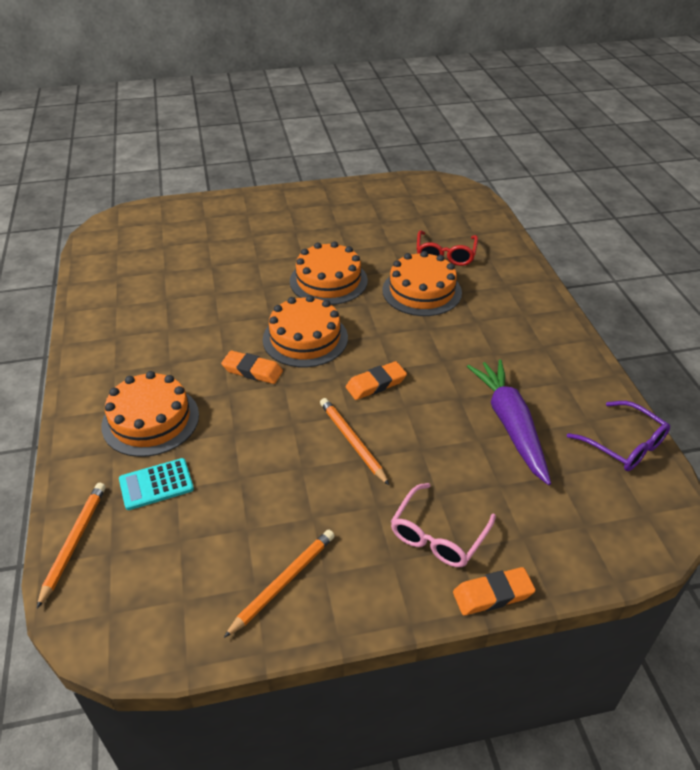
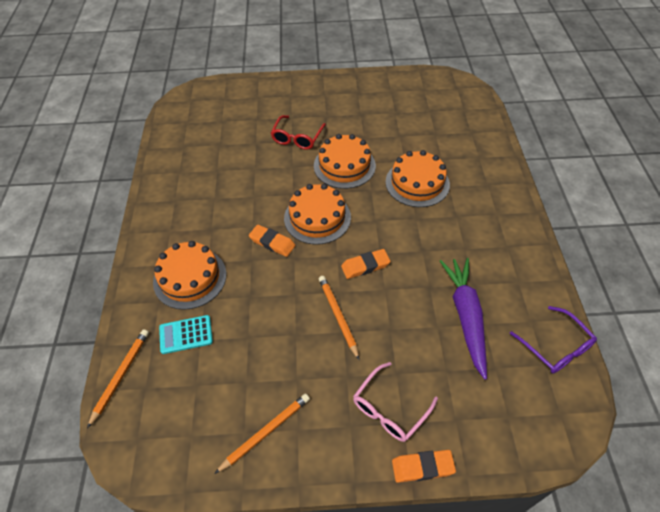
camera: 10 degrees right, 10 degrees up
(445, 254) = (443, 149): red glasses -> red glasses (297, 137)

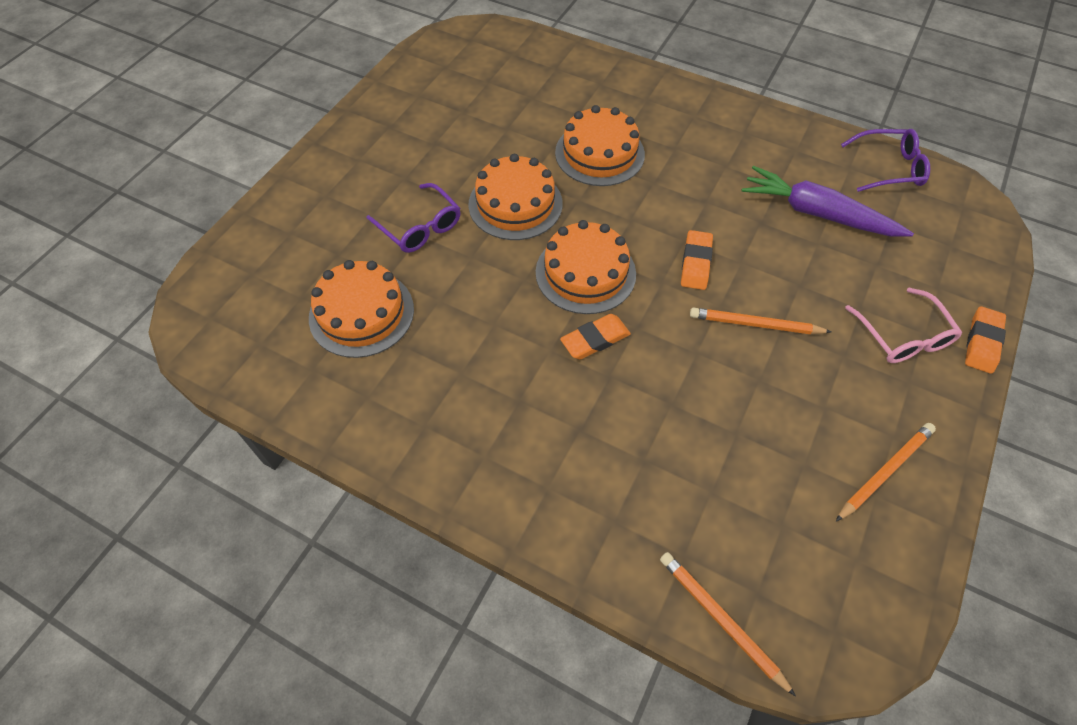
camera: 60 degrees left, 5 degrees up
(186, 334) = (693, 506): turquoise calculator -> none
(190, 278) = (594, 463): orange cake -> orange cake (361, 313)
(266, 432) = (885, 471): orange pencil -> orange pencil turned 60 degrees clockwise
(297, 137) = (419, 226): red glasses -> purple glasses

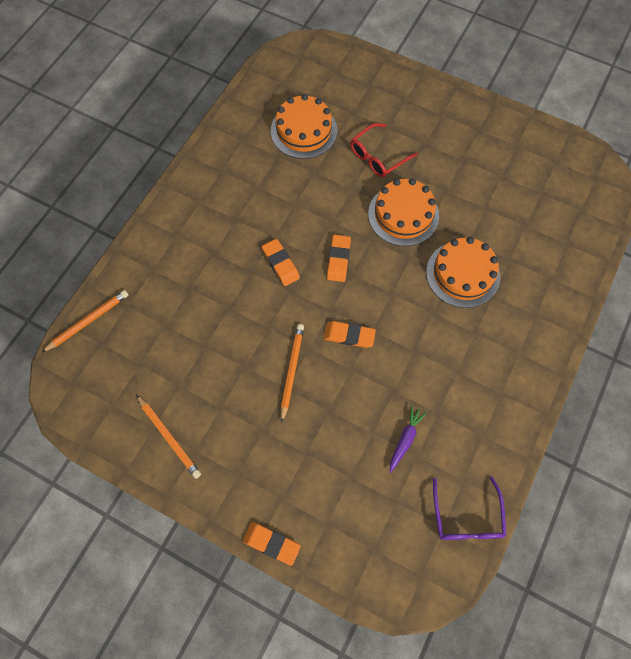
camera: 90 degrees right, 10 degrees up
(419, 226) = (378, 156): purple glasses -> red glasses
(585, 273) = (338, 260): orange cake -> orange eraser
(818, 214) = (405, 440): purple carrot -> purple carrot, size x0.50
(902, 336) = (279, 480): pink glasses -> none

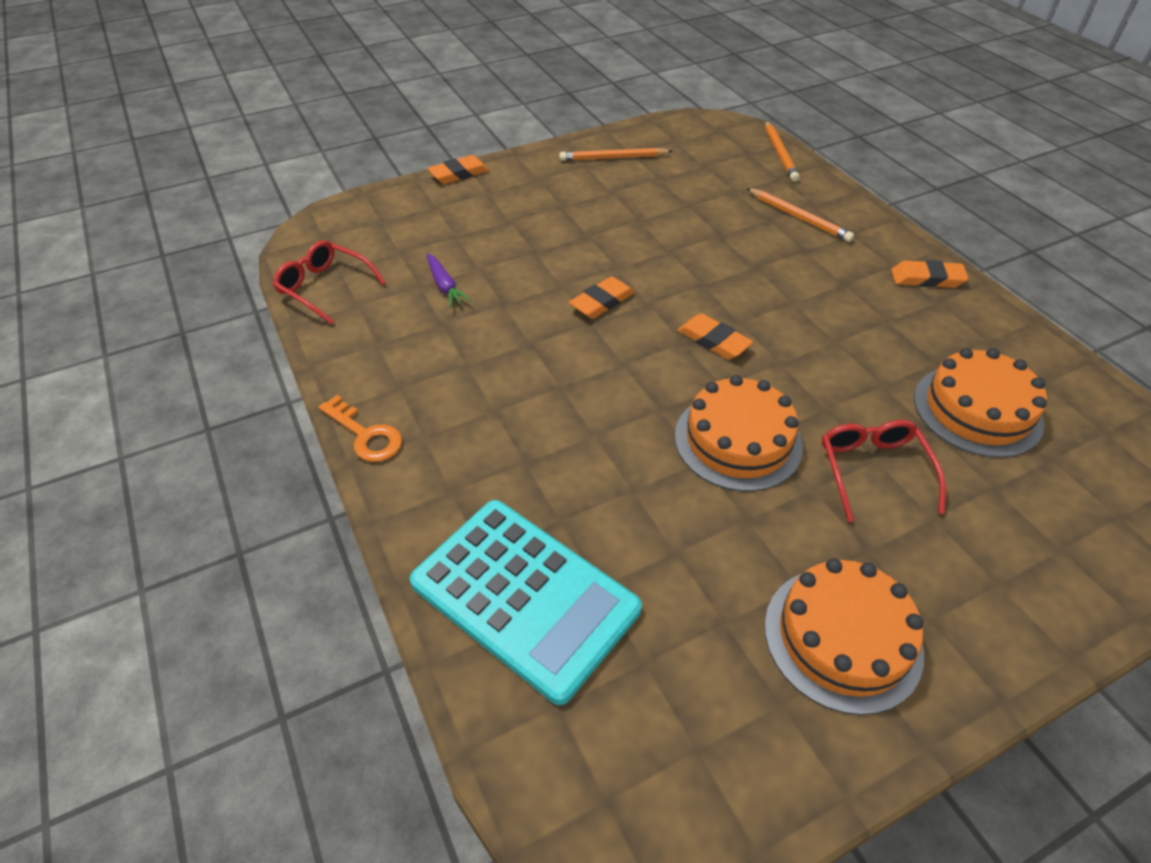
camera: 125 degrees right, 20 degrees down
(280, 264) = (747, 292): orange eraser -> orange eraser (927, 278)
(292, 371) = (603, 246): orange pencil -> orange pencil (799, 217)
(463, 274) = (586, 449): orange cake -> orange cake (842, 638)
(466, 517) = (325, 288): purple glasses -> red glasses
(542, 382) = (366, 435): none -> orange key
(554, 249) = (524, 596): none -> turquoise calculator

